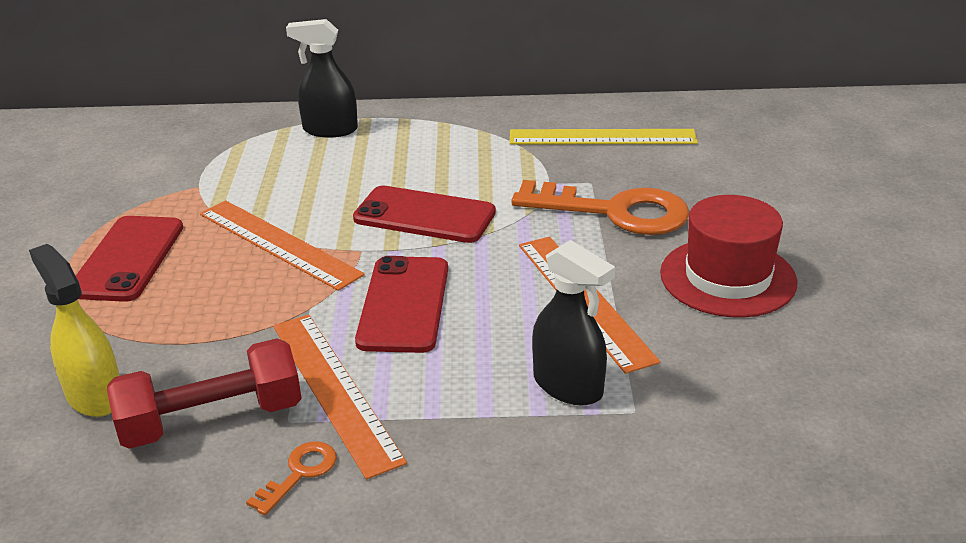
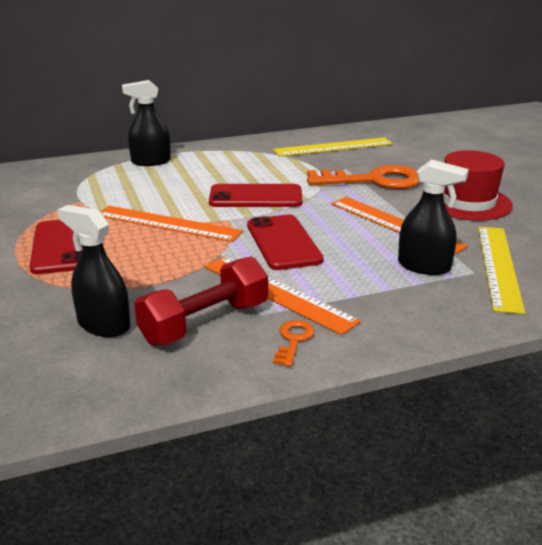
camera: 20 degrees left, 5 degrees down
(95, 395) = (103, 325): yellow spray bottle -> black spray bottle
(679, 408) = (499, 266): none -> yellow ruler

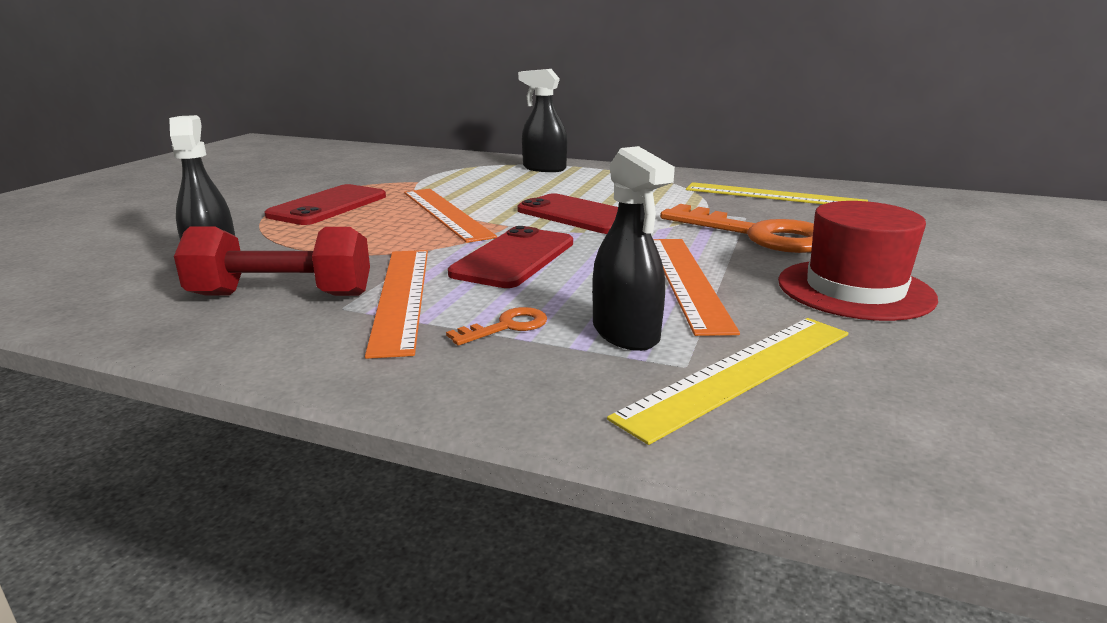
camera: 40 degrees right, 5 degrees down
(293, 340) = (312, 342): orange key -> orange key (506, 326)

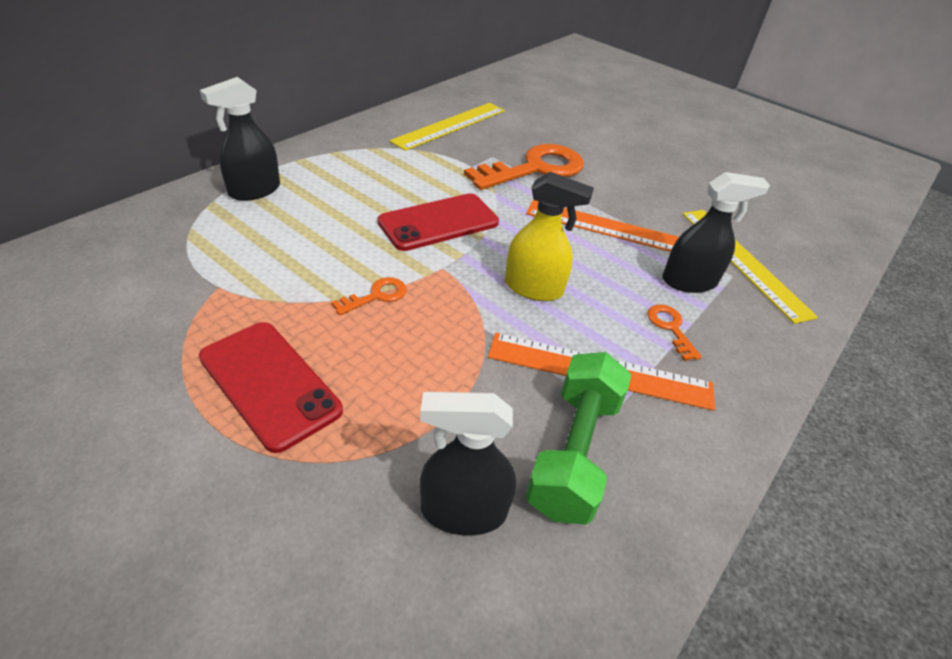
camera: 75 degrees left, 20 degrees up
(282, 295) = (573, 452): red dumbbell -> green dumbbell
(446, 213) = (376, 296): orange ruler -> orange key
(514, 258) = (533, 288): red phone -> yellow spray bottle
(854, 289) = (642, 181): red hat -> none

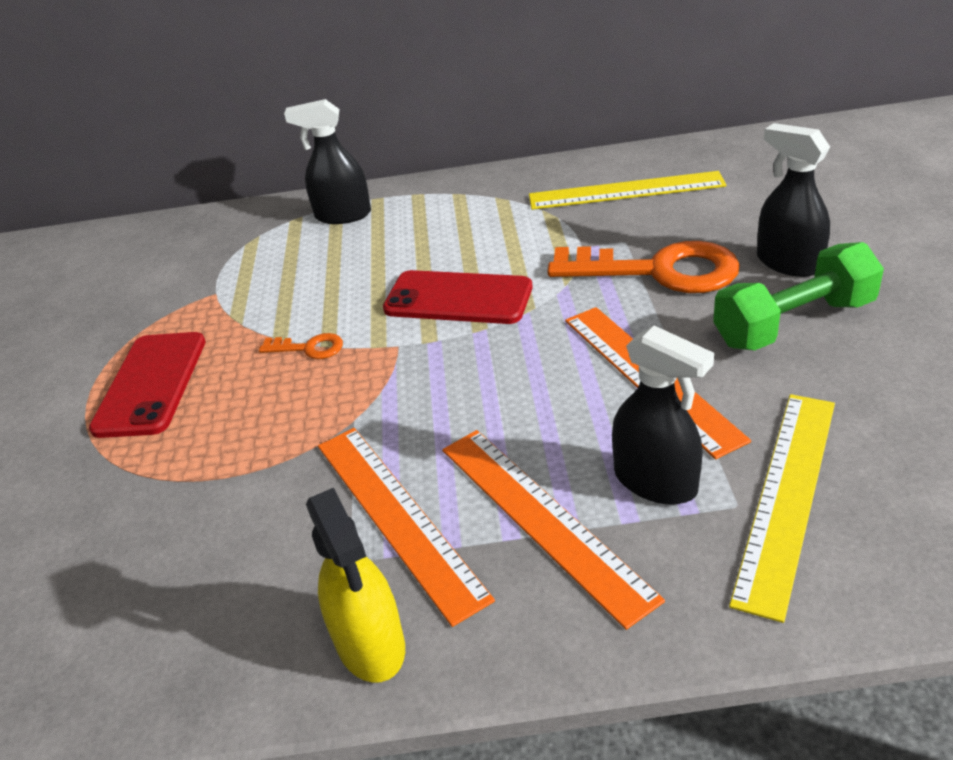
camera: 55 degrees right, 5 degrees down
(463, 510) = (133, 553): black spray bottle -> black spray bottle (788, 263)
(533, 288) = (455, 404): yellow spray bottle -> yellow spray bottle (370, 644)
(573, 452) = (266, 569): green dumbbell -> green dumbbell (793, 323)
(670, 328) = (542, 519): orange key -> orange ruler

